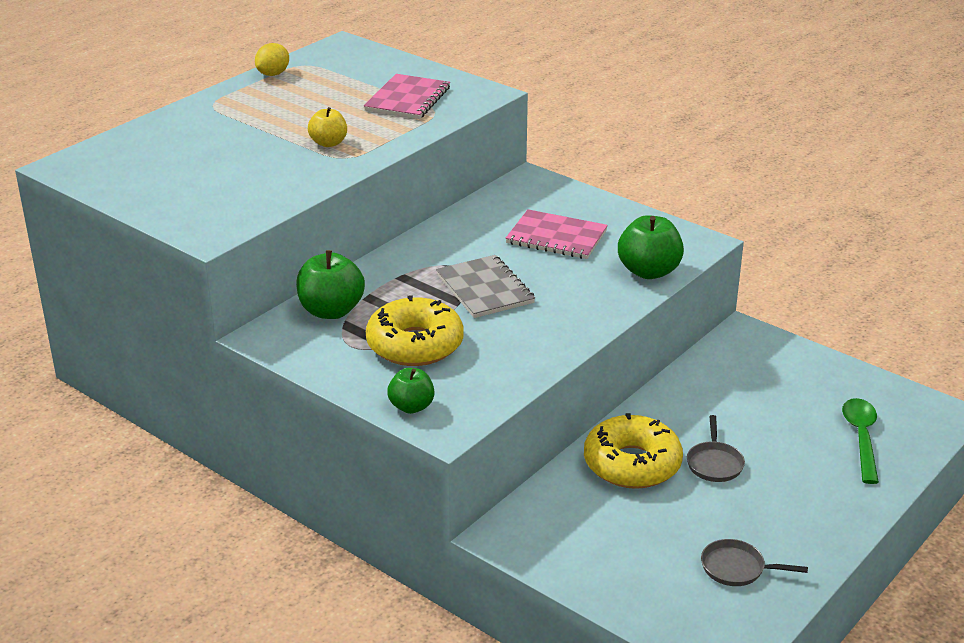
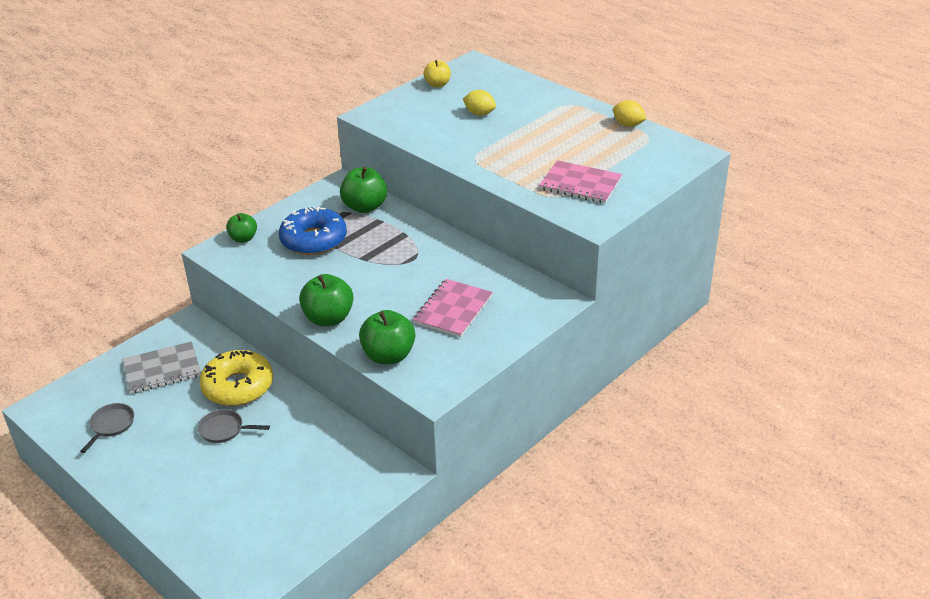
camera: 95 degrees right, 5 degrees up
(225, 158) = (479, 114): none -> yellow lemon
(328, 143) = (499, 151): yellow apple -> yellow apple (437, 84)
(415, 345) = (313, 240): yellow donut -> blue donut
(485, 289) = (379, 271): grey notebook -> grey notebook (162, 369)
(588, 316) = (328, 318): none -> green apple
(861, 438) = (227, 524): green spoon -> none

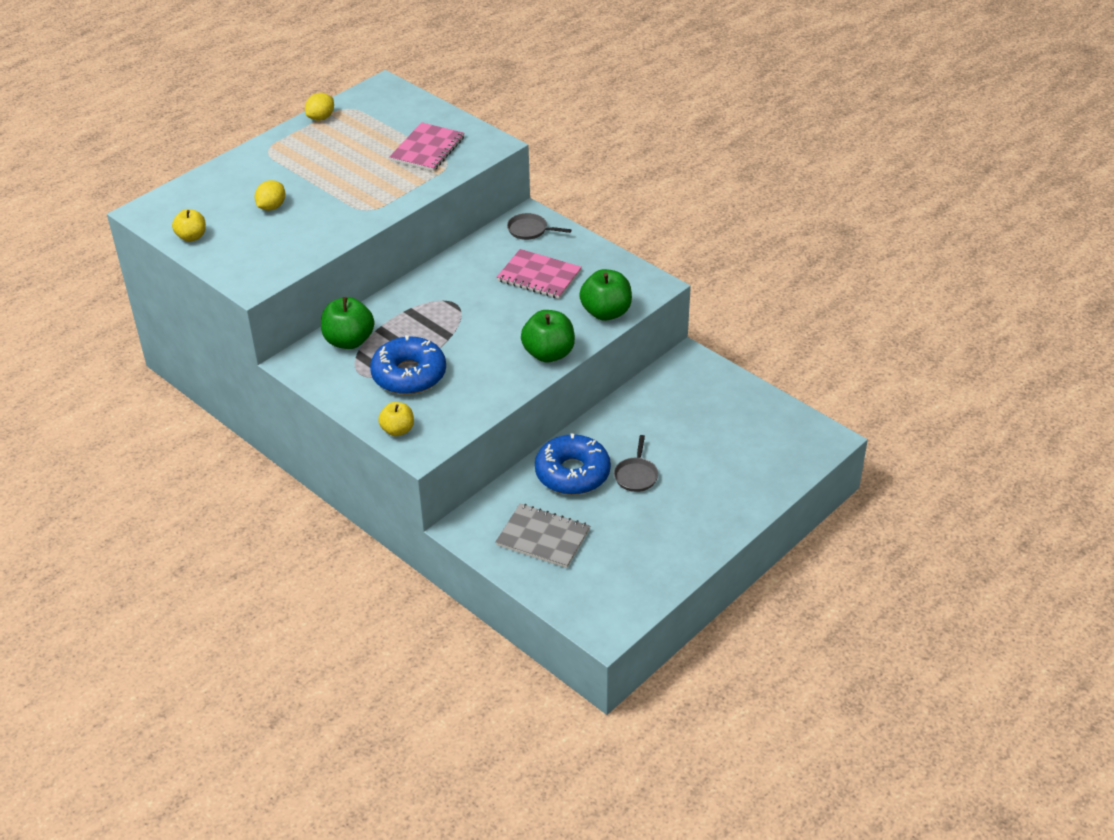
camera: 90 degrees left, 5 degrees up
(111, 425) = (632, 563): grey pan -> grey pan (530, 230)
(162, 369) = (543, 537): grey notebook -> grey notebook turned 45 degrees counterclockwise
(238, 386) = (572, 473): yellow donut -> blue donut
(243, 238) = (397, 430): green apple -> yellow apple

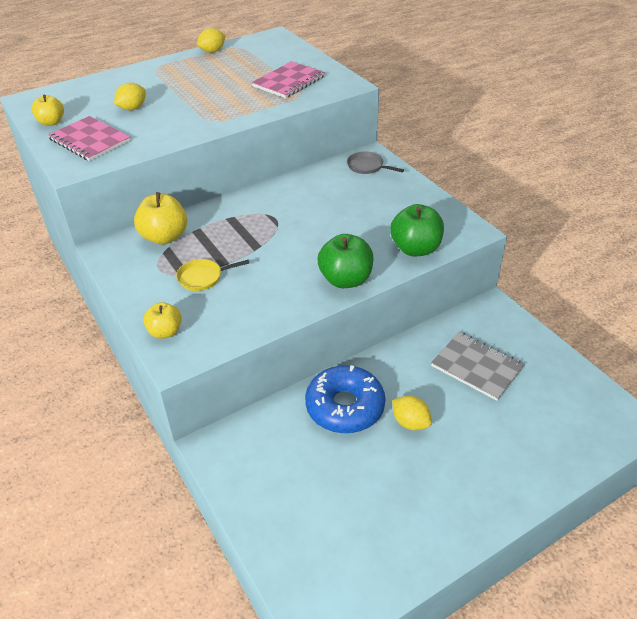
camera: 15 degrees right, 0 degrees up
(349, 341) = (164, 237): green apple -> yellow apple
(409, 375) = (203, 277): blue donut -> yellow pan
(539, 276) = (362, 206): pink notebook -> pink notebook (90, 140)
(543, 537) = (290, 476): grey notebook -> grey notebook (476, 367)
(636, 475) = (410, 422): grey pan -> yellow lemon

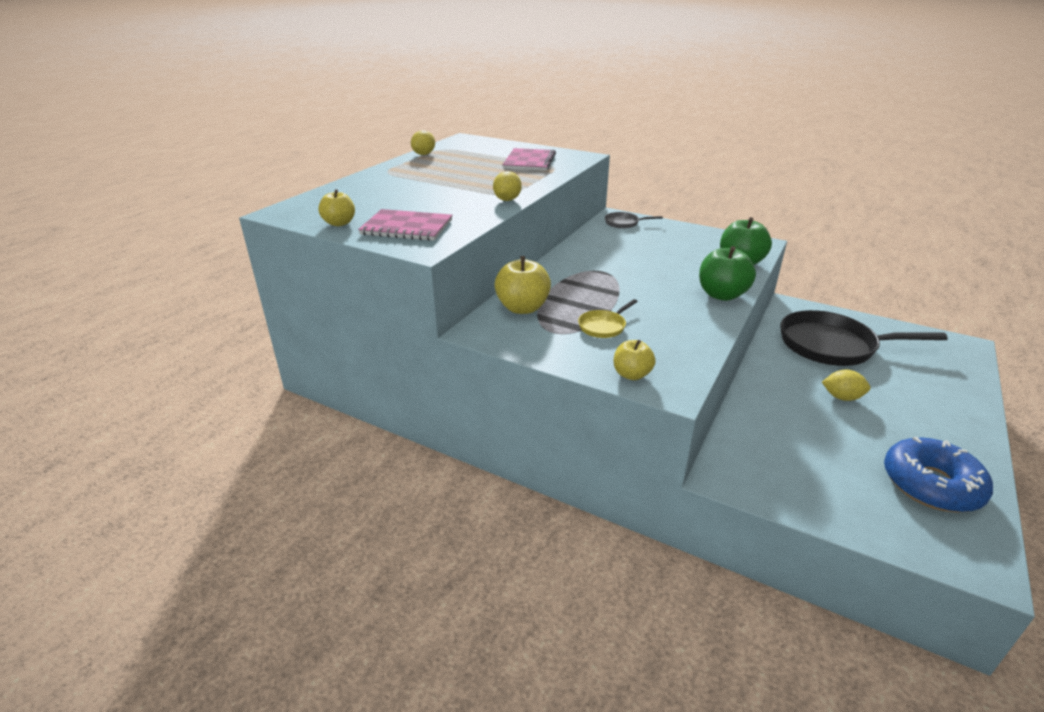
camera: 30 degrees left, 10 degrees down
(132, 108) = (412, 200): yellow lemon -> yellow lemon (507, 200)
(345, 407) = (782, 405): blue donut -> blue donut (931, 485)
(476, 367) = (833, 345): grey notebook -> black pan

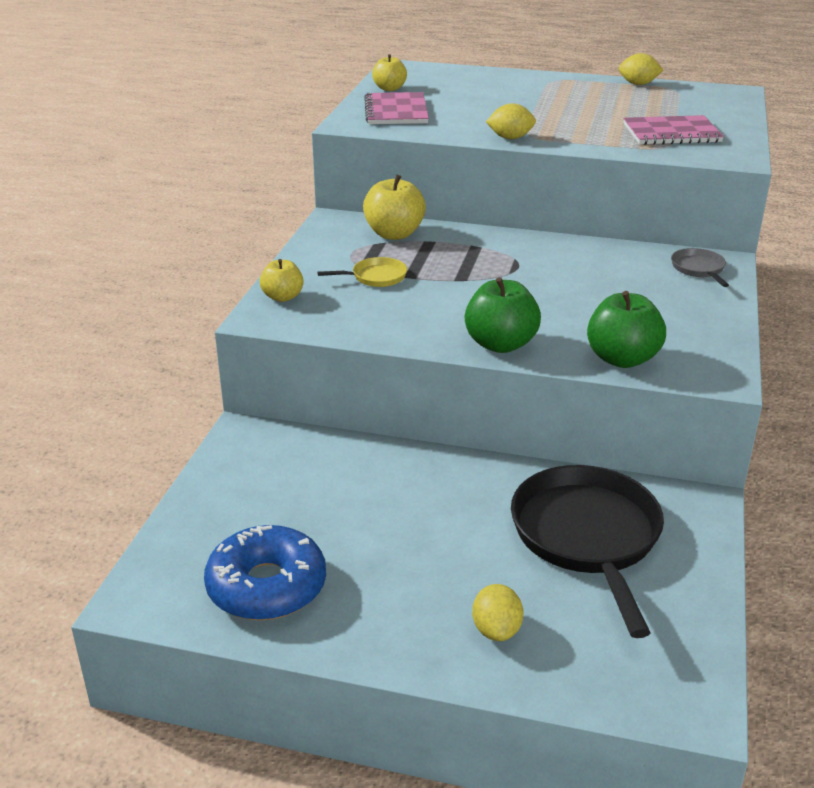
camera: 75 degrees right, 0 degrees up
(604, 326) = (375, 277): yellow pan -> yellow pan turned 135 degrees clockwise
(841, 397) = (437, 532): yellow lemon -> yellow lemon (496, 630)

